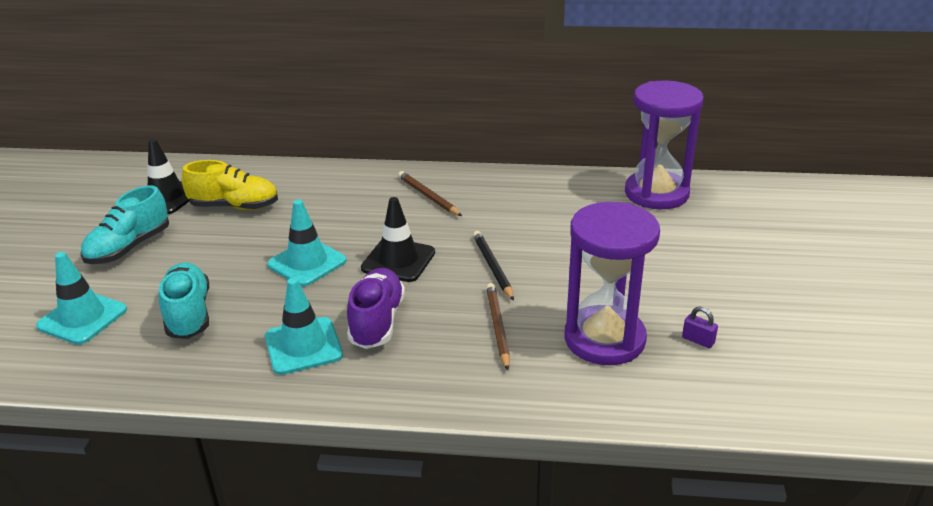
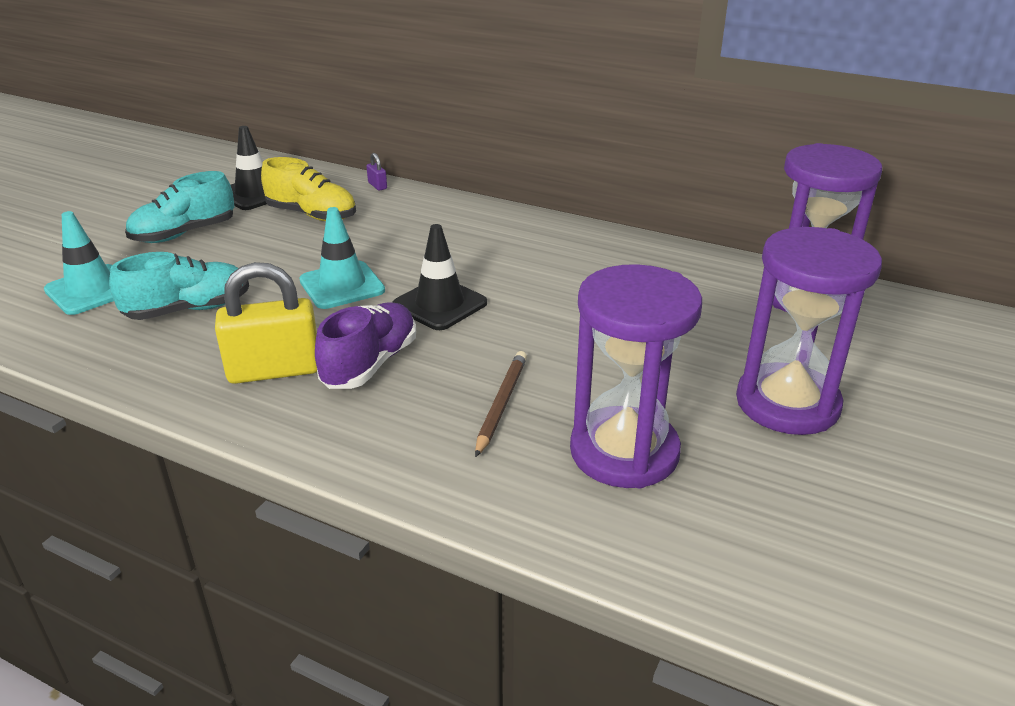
camera: 20 degrees right, 0 degrees up
(188, 314) = (188, 310): turquoise shoe -> turquoise shoe turned 60 degrees clockwise
(303, 346) = (274, 370): turquoise traffic cone -> yellow padlock
(428, 196) = (520, 244): brown pencil -> none
(492, 267) = (541, 335): black pencil -> none
(689, 276) = (787, 403): none -> purple hourglass
(698, 340) = (749, 486): purple padlock -> purple padlock (377, 186)

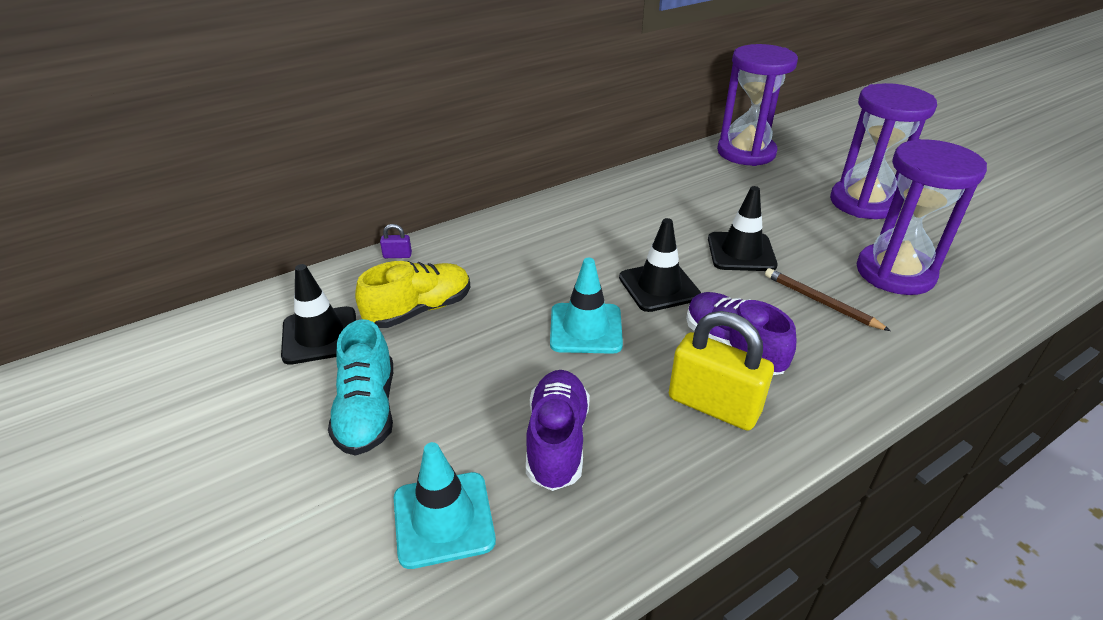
camera: 60 degrees left, 5 degrees up
(188, 310) = (557, 441): turquoise shoe -> purple shoe
(274, 370) = (713, 405): yellow padlock -> yellow padlock turned 75 degrees counterclockwise
(554, 336) = (741, 252): none -> black traffic cone

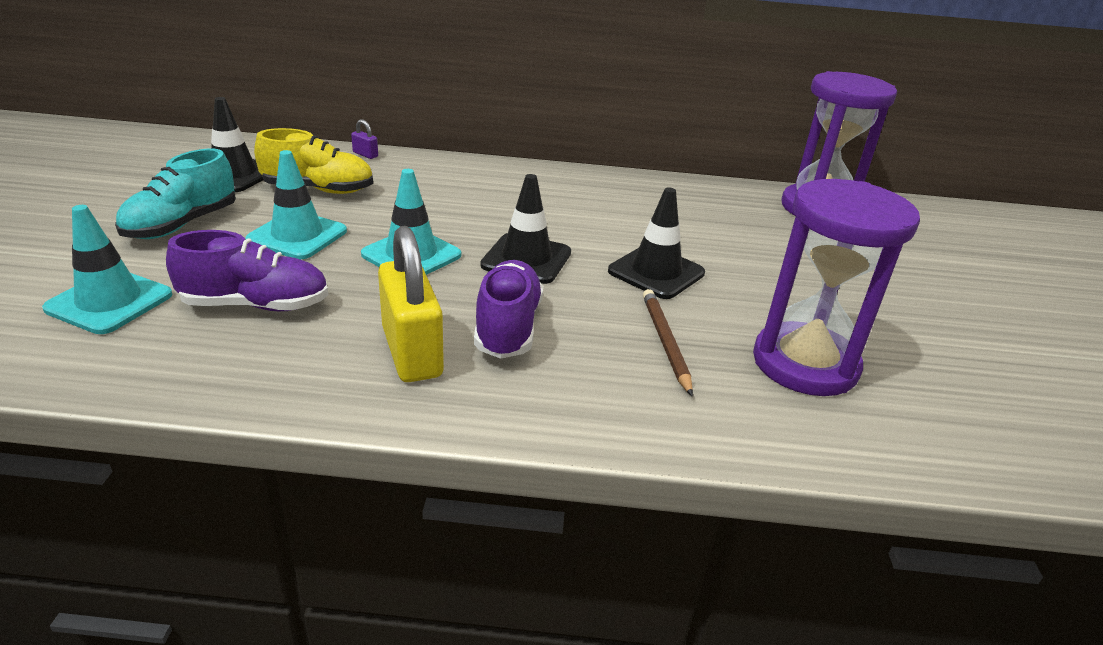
camera: 35 degrees right, 5 degrees down
(479, 362) = (297, 236): none -> turquoise traffic cone
(557, 441) = (256, 305): purple shoe -> purple shoe turned 45 degrees clockwise
(863, 203) = (886, 297): purple hourglass -> none

